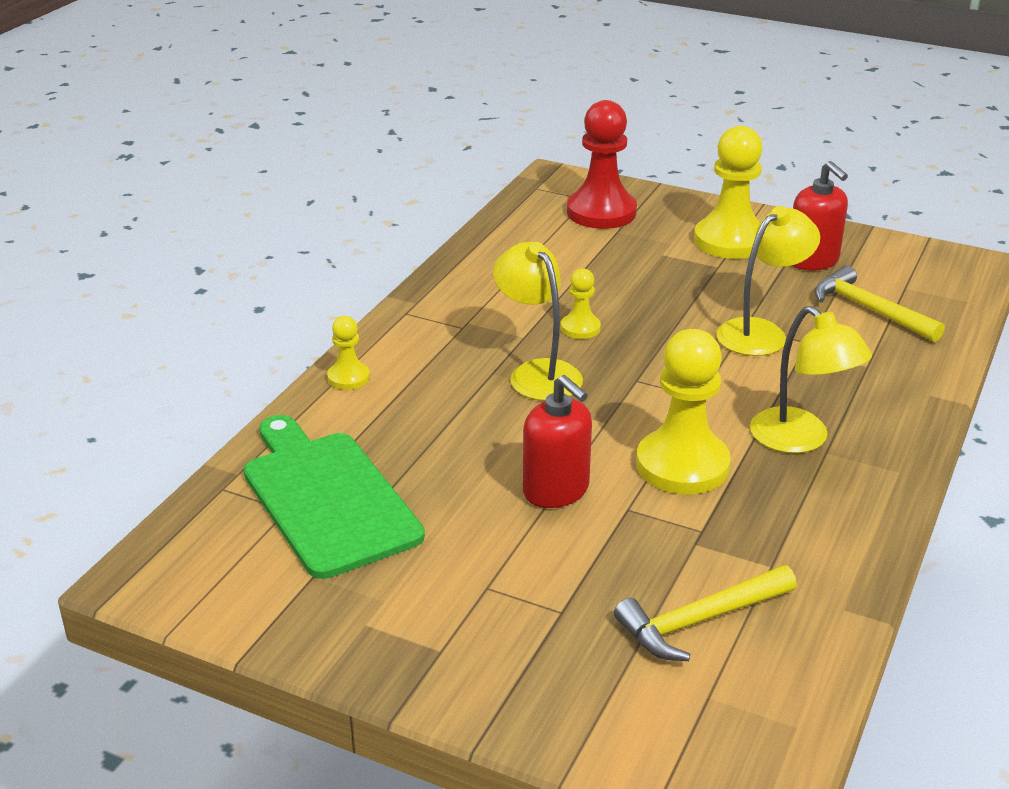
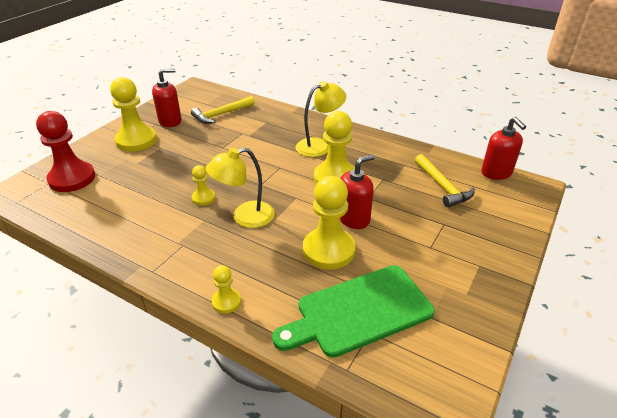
camera: 85 degrees left, 5 degrees up
(465, 464) = (328, 250): none -> yellow pawn
(761, 332) = (230, 143): yellow lamp -> none
(792, 728) = (496, 173): none -> red soap dispenser

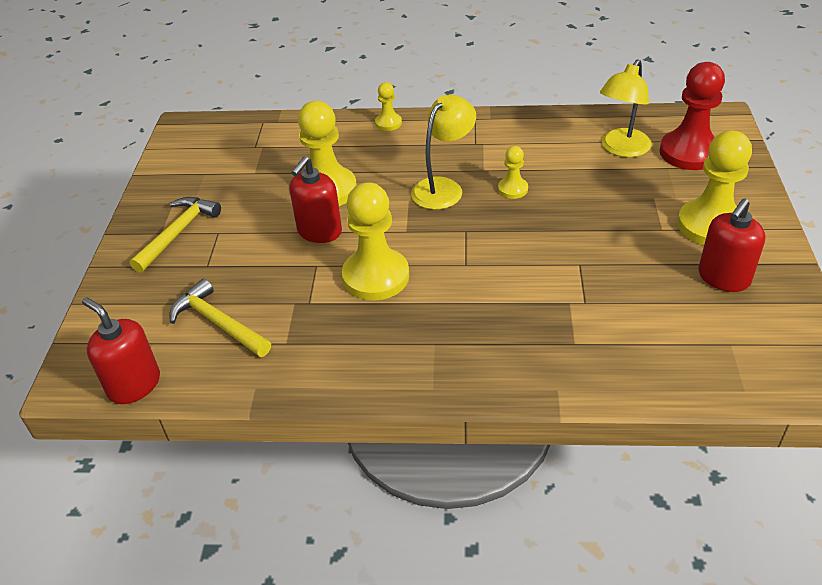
camera: 155 degrees right, 5 degrees up
(221, 114) = (668, 328): yellow hammer -> yellow hammer (178, 233)
(319, 146) = (441, 326): yellow lamp -> yellow lamp (621, 149)
(359, 311) = (270, 155): green cutting board -> none

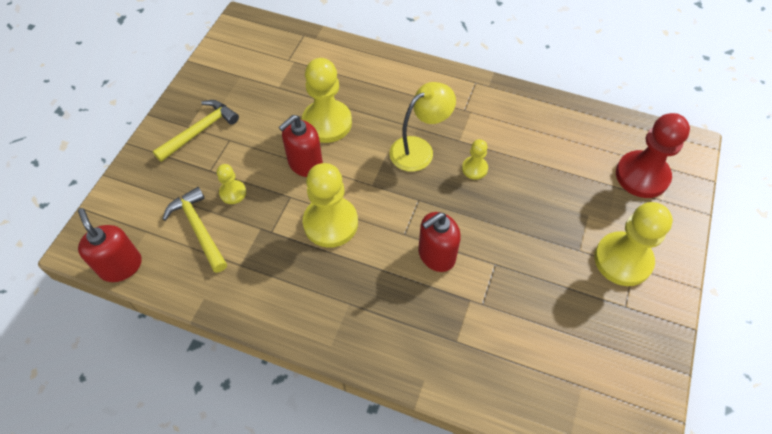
camera: 15 degrees right, 15 degrees up
(388, 123) = (402, 66): yellow pawn -> yellow pawn (233, 193)
(621, 149) = (584, 154): yellow lamp -> none
(723, 278) = (607, 318): red soap dispenser -> red soap dispenser (436, 255)

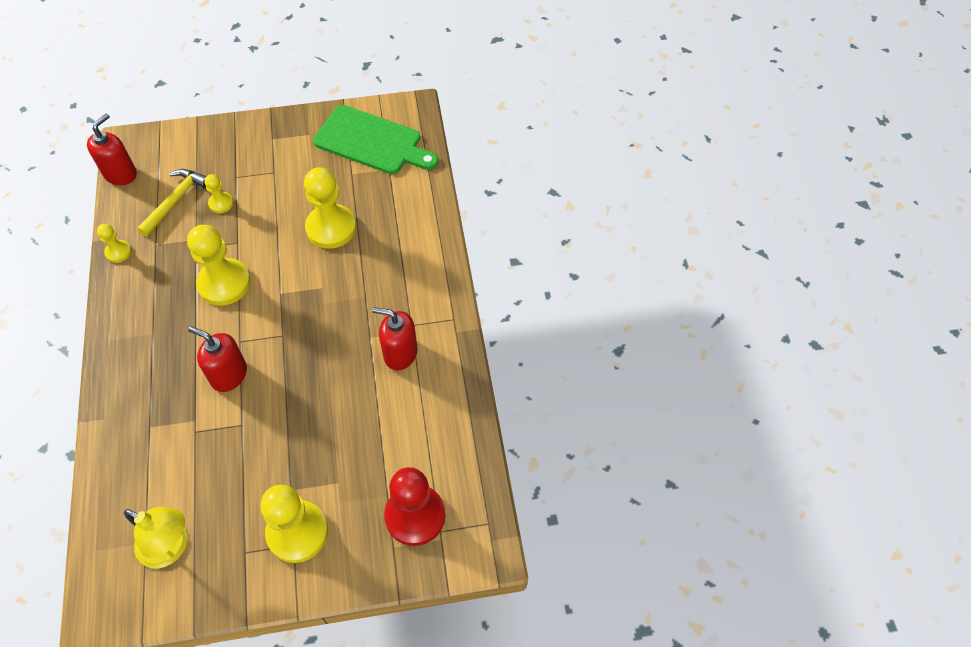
camera: 60 degrees right, 0 degrees up
(200, 131) = (272, 148): yellow hammer -> none
(254, 60) = (371, 142): none -> green cutting board
(305, 163) = (277, 235): red soap dispenser -> red soap dispenser (400, 353)
(419, 149) = (340, 310): yellow lamp -> yellow lamp (171, 547)
(474, 168) = (342, 364): yellow pawn -> yellow pawn (118, 252)

